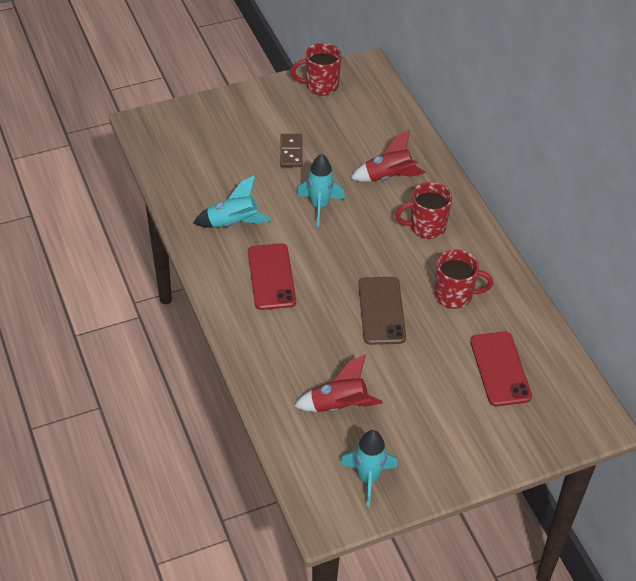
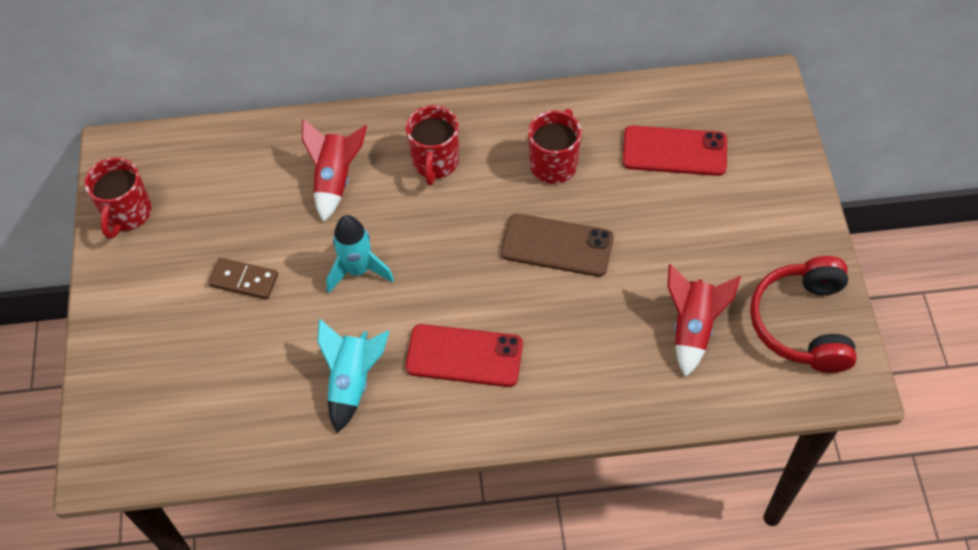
camera: 70 degrees left, 10 degrees up
(368, 479) = (803, 323): turquoise rocket -> red headphones

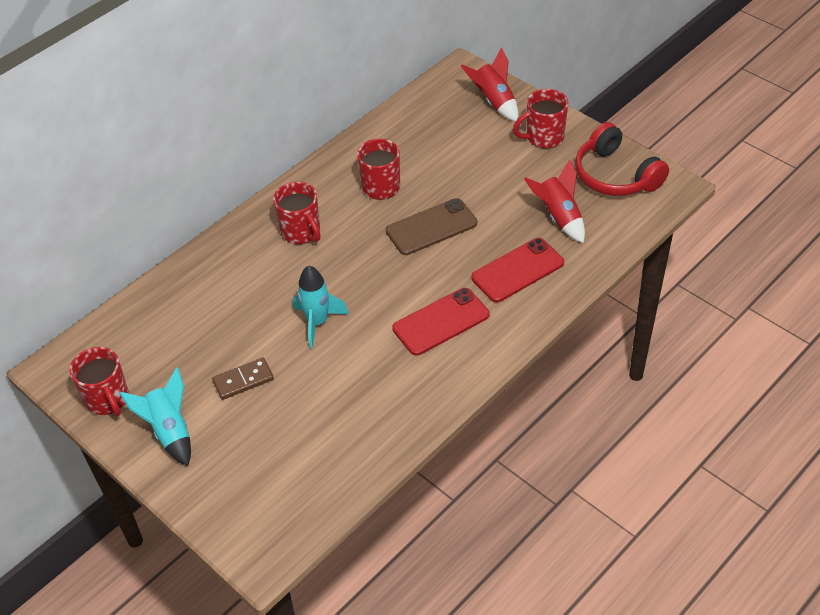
camera: 40 degrees left, 10 degrees down
(335, 180) = (243, 283): red rocket -> red rocket (494, 102)
(352, 382) = (385, 384): turquoise rocket -> turquoise rocket (170, 431)
(674, 151) = (446, 135): red phone -> red phone (517, 270)
(772, 223) = (543, 137): none -> red mug

